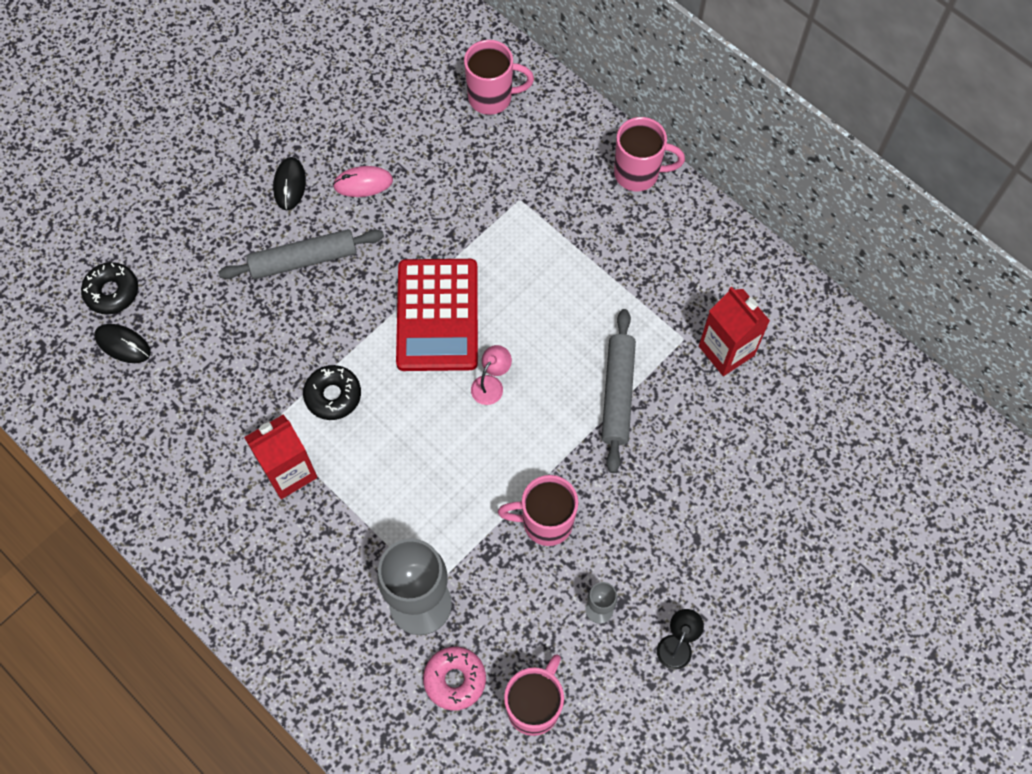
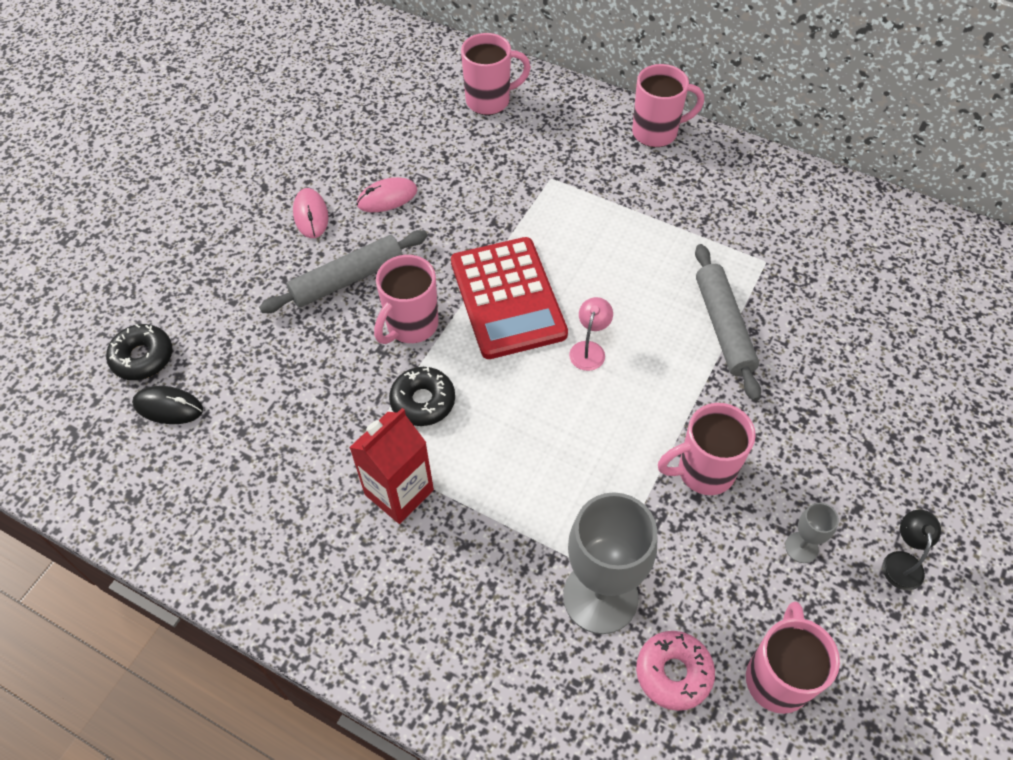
camera: 15 degrees left, 10 degrees down
(289, 185) = (311, 215): black mouse -> pink mouse
(345, 321) = (411, 326): none -> pink mug
(726, 350) = (812, 262): red carton -> none

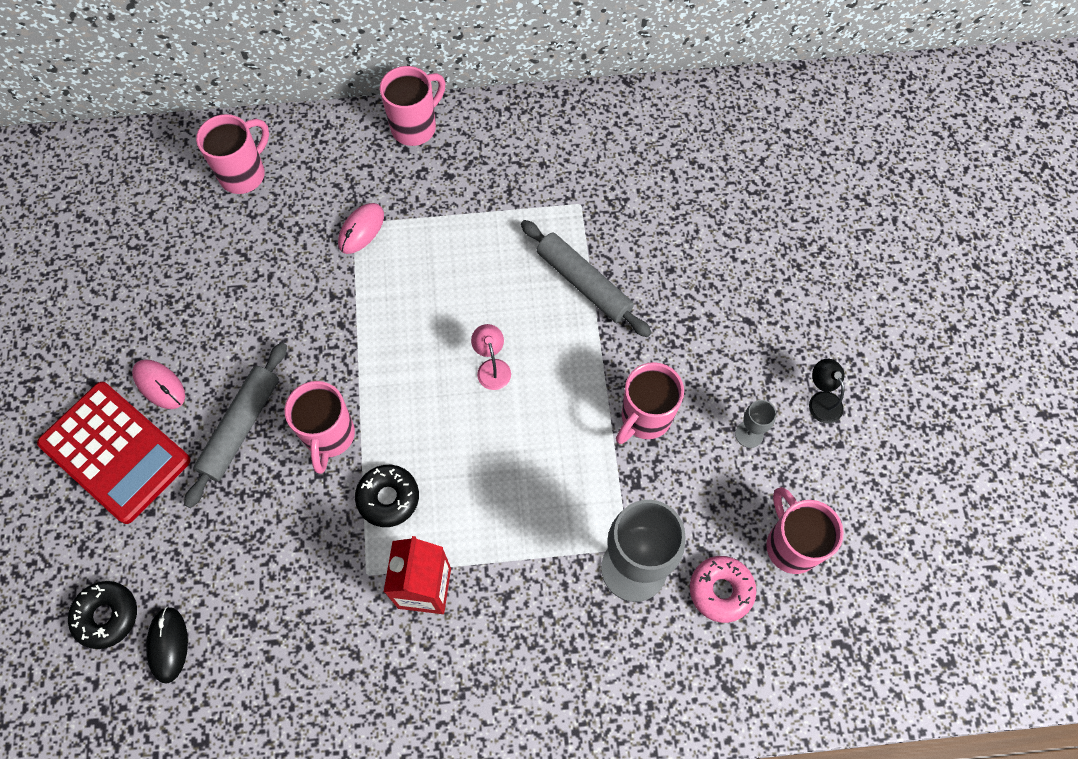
camera: 35 degrees left, 10 degrees up
(168, 407) = (168, 645): black mouse -> black mouse turned 75 degrees counterclockwise
(387, 198) = (219, 326): pink mouse -> pink mouse (361, 229)
(508, 298) = (394, 361): red calculator -> red calculator (115, 452)

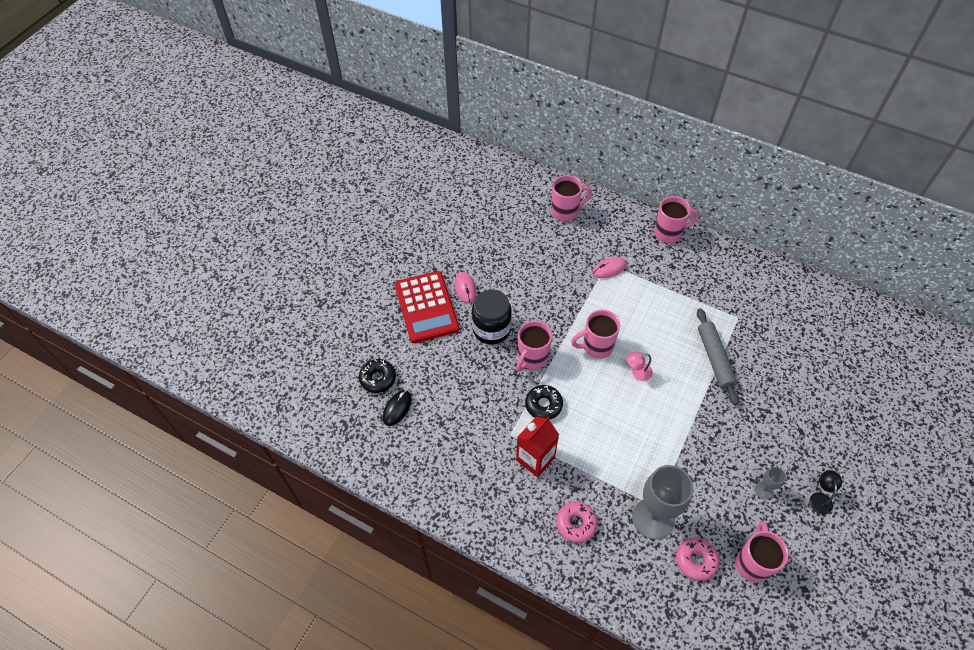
camera: 35 degrees right, 10 degrees down
(240, 427) = (491, 329): grey rolling pin -> black jar
(492, 367) = (637, 373): pink lamp -> pink lamp turned 120 degrees counterclockwise
(537, 646) = (576, 523): none -> pink donut
(645, 418) = (707, 446): pink mug -> pink mug (596, 347)

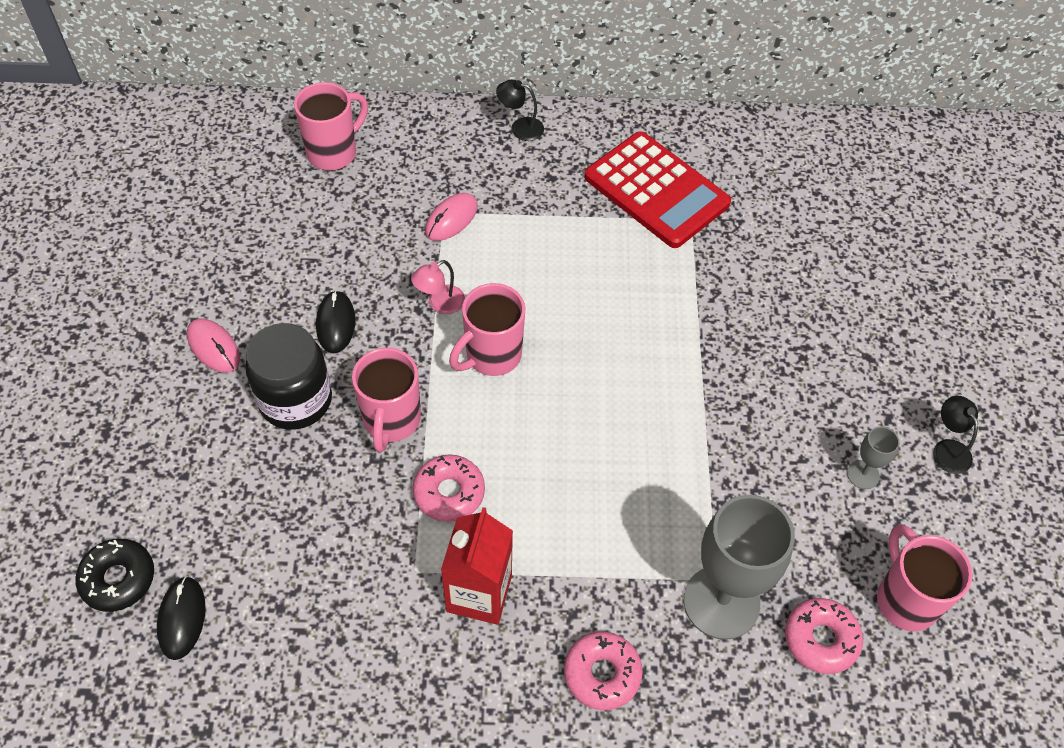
camera: 30 degrees left, 0 degrees up
(426, 307) = (155, 409): red calculator -> red calculator (656, 190)
(527, 299) = (336, 323): none -> black mouse
(543, 405) = (449, 493): black donut -> pink donut
(637, 373) = (579, 371): pink lamp -> pink lamp (440, 304)
(669, 233) = (520, 128): pink mug -> black lamp
(715, 359) = (688, 298): grey rolling pin -> none

